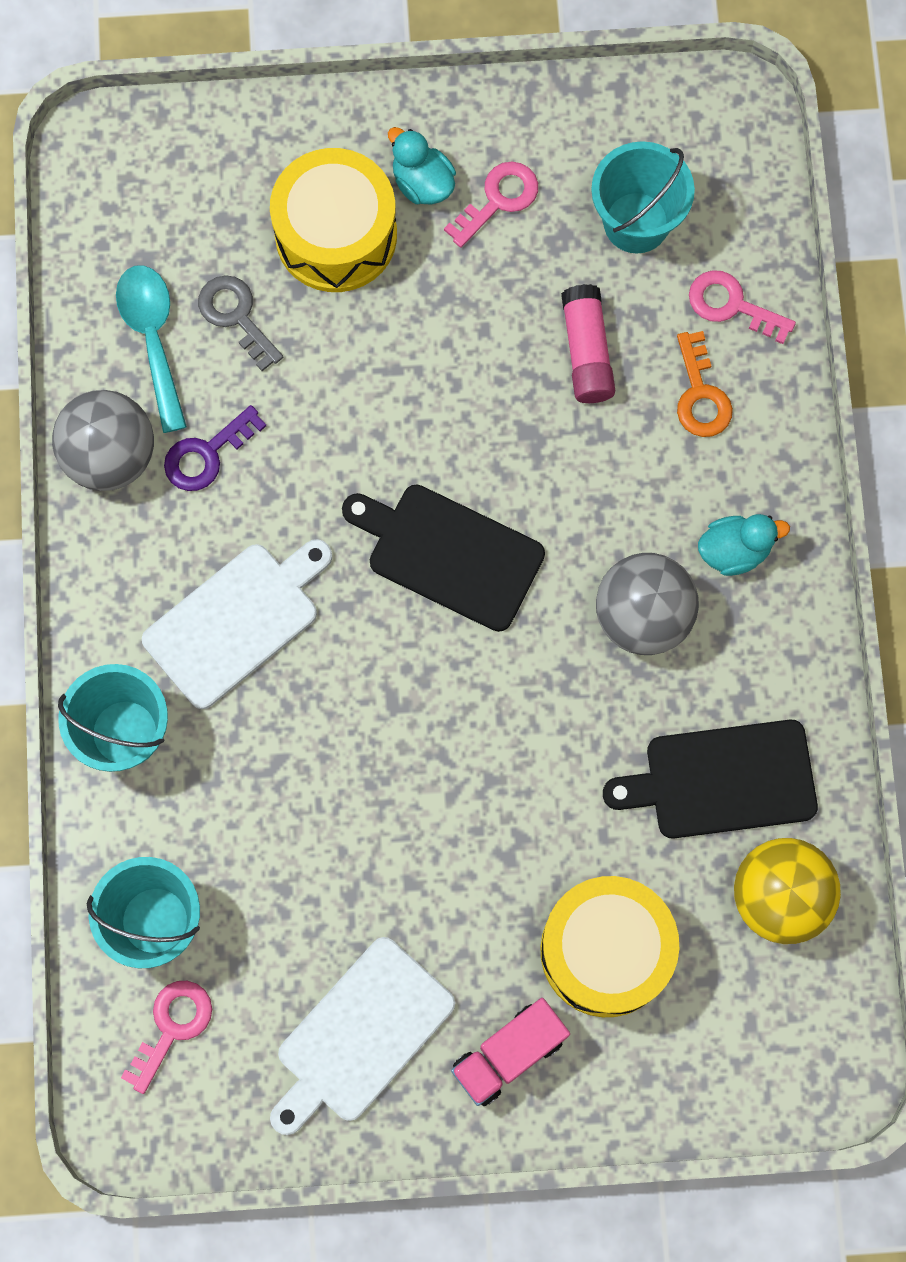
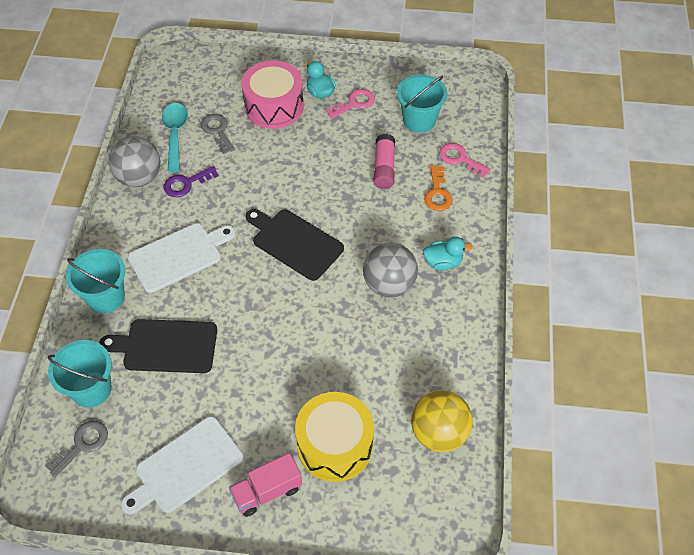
camera: 10 degrees right, 20 degrees down
(172, 1027) = (82, 445): pink key -> grey key
(336, 235) = (274, 106): yellow drum -> pink drum
(722, 780) = (417, 368): black cutting board -> black cutting board (166, 346)

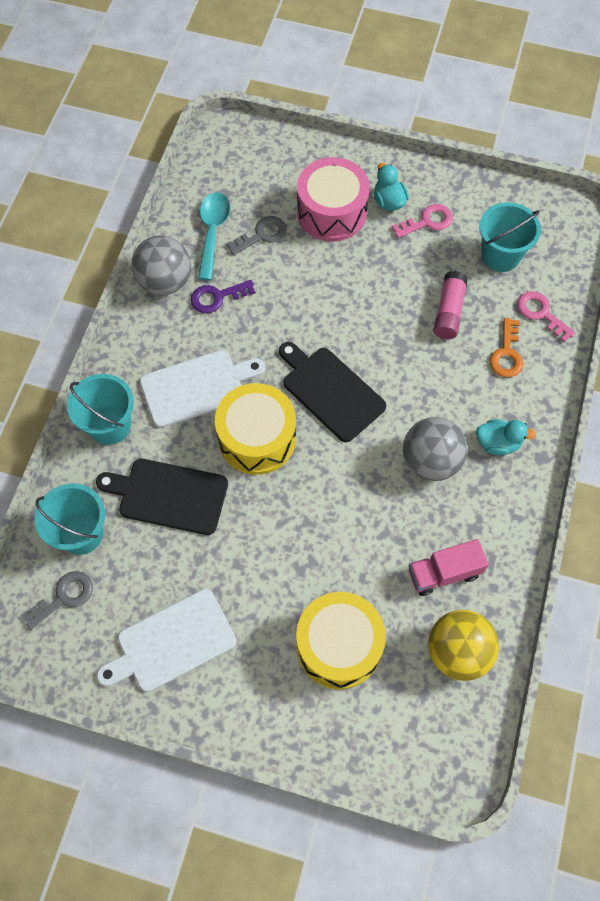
camera: 10 degrees right, 10 degrees up
(217, 131) = (262, 235): grey key -> grey key turned 75 degrees clockwise
(237, 288) = (257, 438): none -> yellow drum
(267, 491) = (256, 686): pink truck -> pink truck (444, 573)

